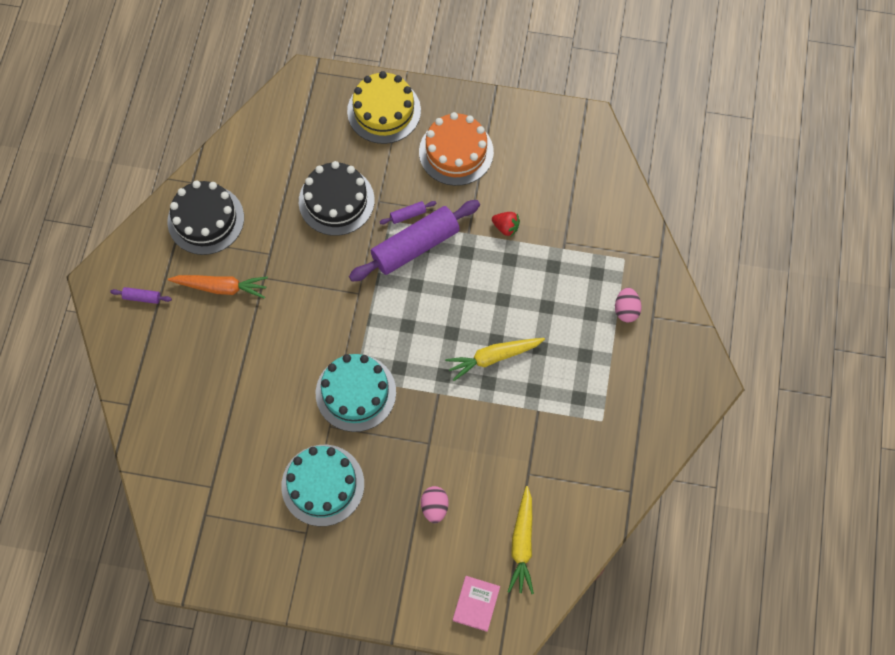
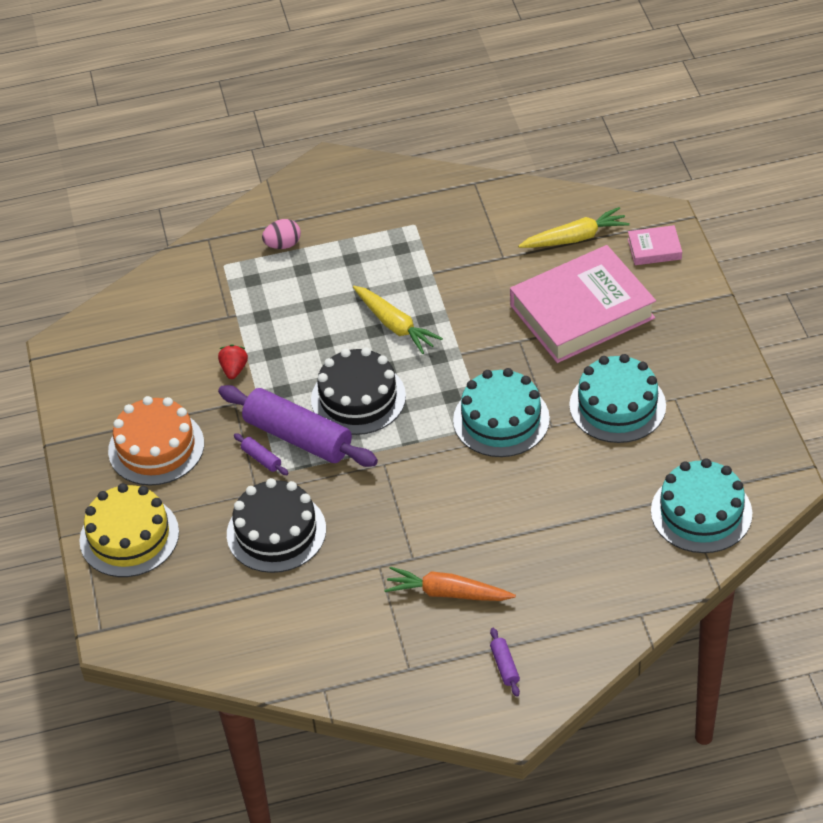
camera: 110 degrees left, 20 degrees down
(189, 493) = (701, 512): none -> turquoise cake
(206, 219) = (367, 650): black cake -> black cake (358, 398)
(221, 287) = (447, 593): orange carrot -> orange carrot turned 60 degrees counterclockwise
(434, 507) = (582, 312): pink egg -> pink book

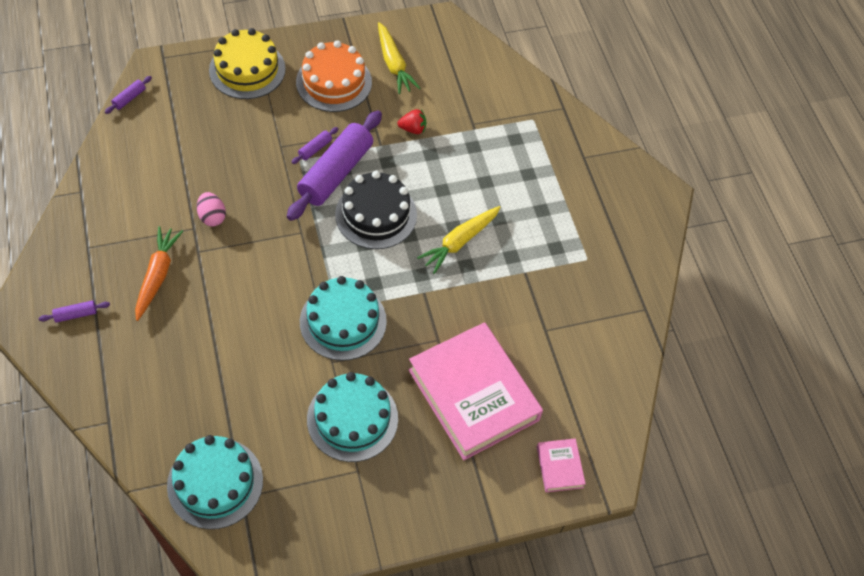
camera: 80 degrees right, 10 degrees up
(171, 658) = (129, 98): none -> purple rolling pin
(276, 532) = (238, 159): black cake -> none
(283, 245) = (557, 160): pink egg -> pink egg (212, 217)
(575, 238) = (573, 394): yellow carrot -> yellow carrot (393, 64)

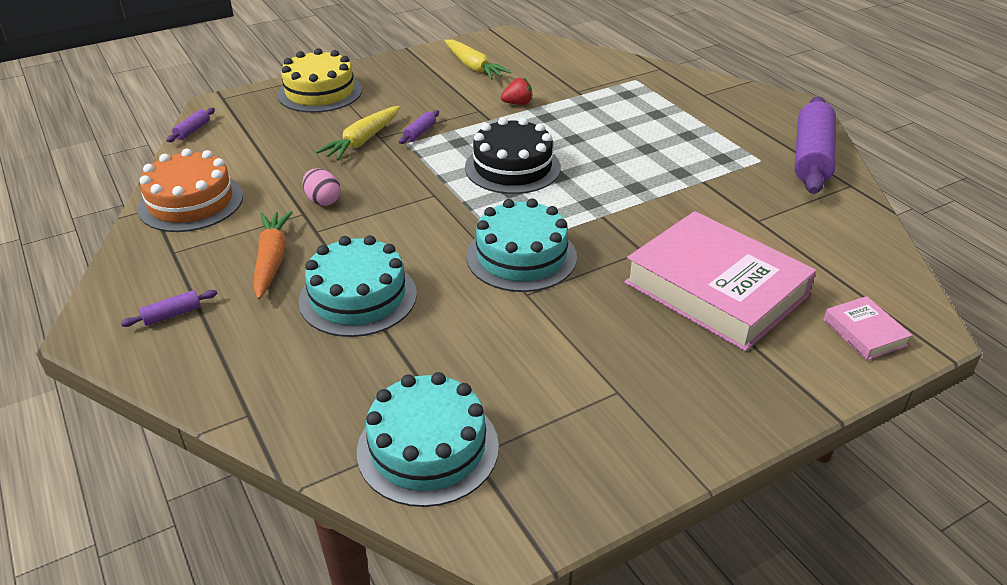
camera: 10 degrees left, 20 degrees down
(334, 82) = (417, 87): orange cake -> orange cake (191, 202)
(336, 173) = (451, 145): purple rolling pin -> purple rolling pin (811, 157)
(352, 419) = (581, 341): turquoise cake -> turquoise cake (358, 297)
(459, 242) = (617, 171): yellow carrot -> yellow carrot (363, 141)

